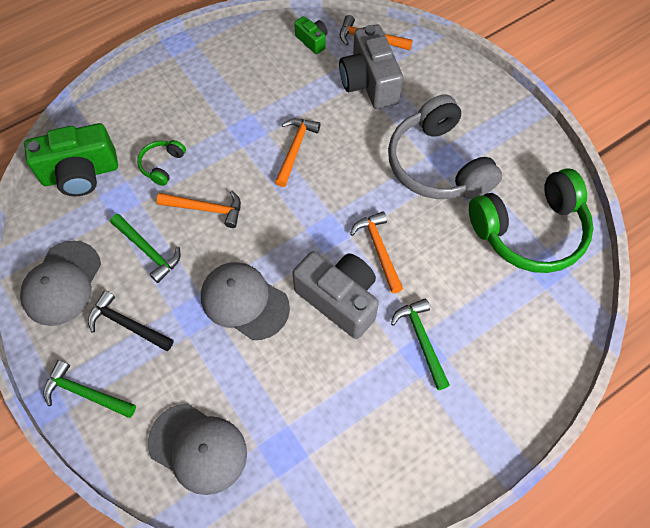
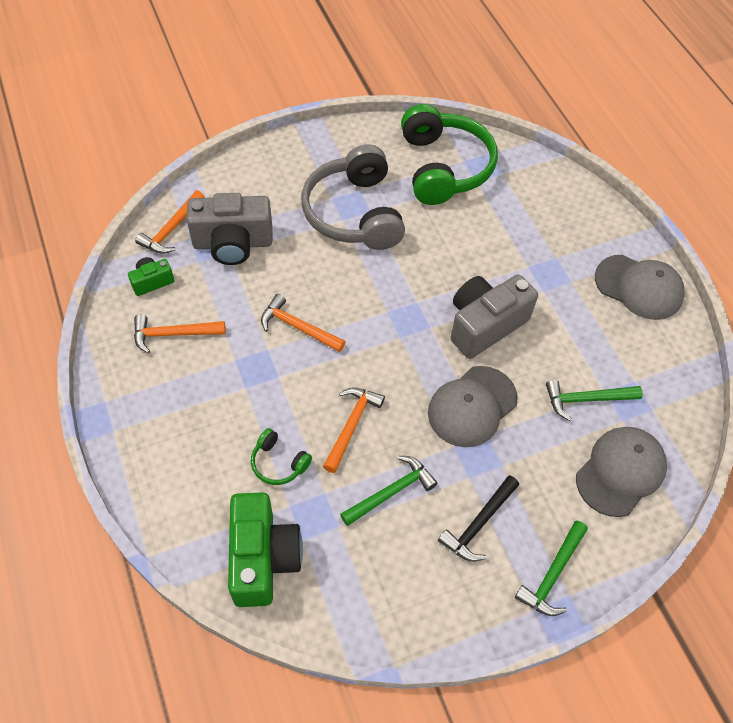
camera: 80 degrees left, 5 degrees down
(62, 283) = (414, 591): grey cap -> grey cap (639, 287)
(379, 249) = (437, 281): orange hammer -> orange hammer (173, 334)
(421, 340) = (536, 271): green hammer -> green hammer (586, 399)
(437, 164) = (354, 213): grey headphones -> grey headphones turned 90 degrees clockwise

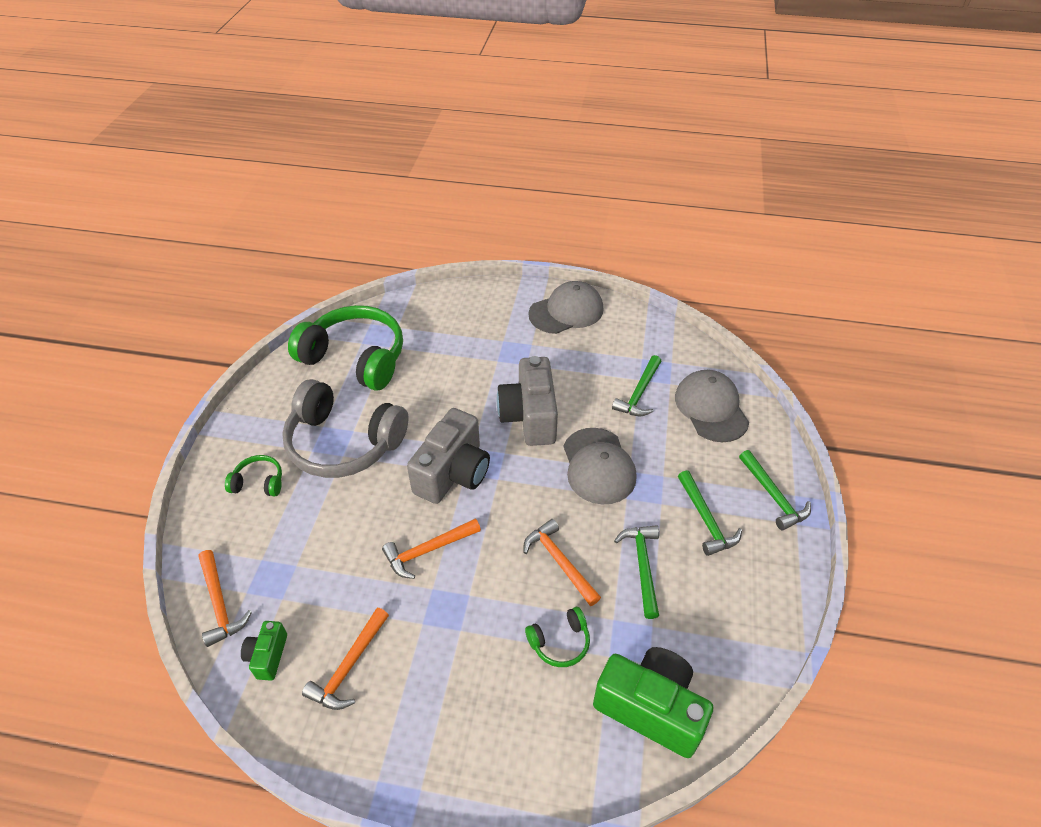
camera: 55 degrees left, 10 degrees down
(233, 243) = (288, 556): grey camera -> grey camera (453, 473)
(280, 185) = (259, 482): none -> green headphones
(478, 524) = (706, 520): black hammer -> green hammer

